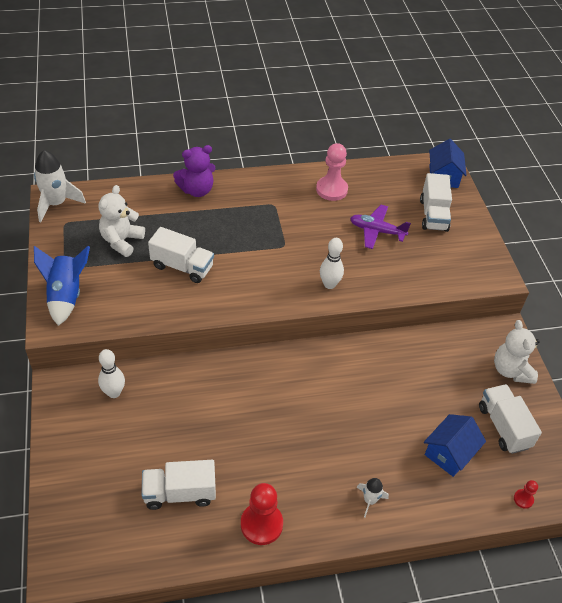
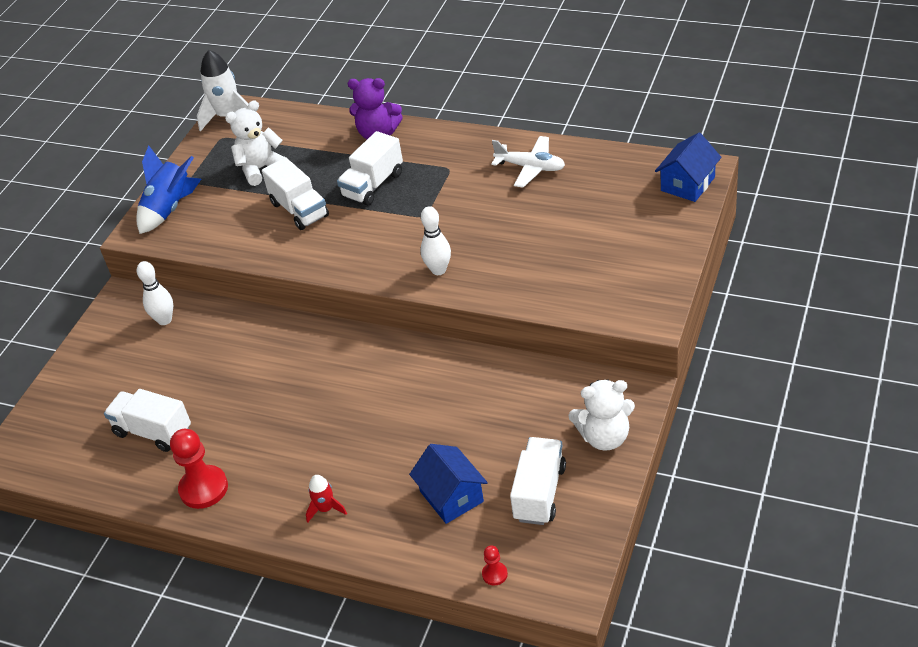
camera: 40 degrees right, 5 degrees down
(331, 189) = (530, 167): pink pawn -> white plane
(369, 500) = (325, 509): white rocket -> red rocket
(377, 231) = (544, 227): purple plane -> none
(433, 215) = (632, 226): white truck -> white truck (373, 185)
(449, 453) = (451, 496): blue house -> blue house turned 75 degrees clockwise
(511, 370) = (604, 437): white teddy bear -> white teddy bear turned 120 degrees counterclockwise

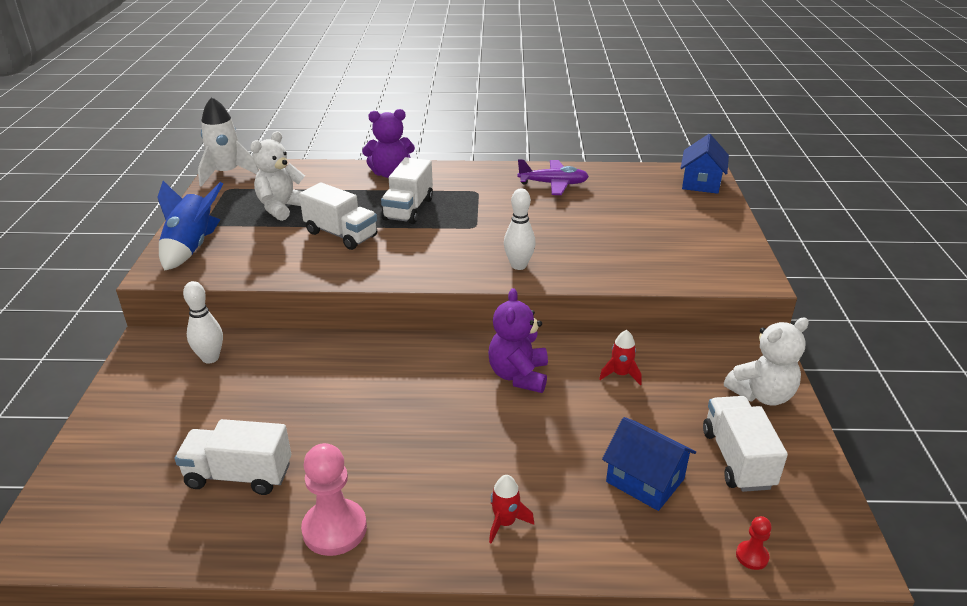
camera: 25 degrees left, 10 degrees down
(204, 488) = (334, 529): red pawn -> pink pawn
(403, 380) = (518, 375): none -> purple teddy bear
(491, 394) = (620, 374): none -> red rocket
(530, 167) = (553, 184): white plane -> purple plane

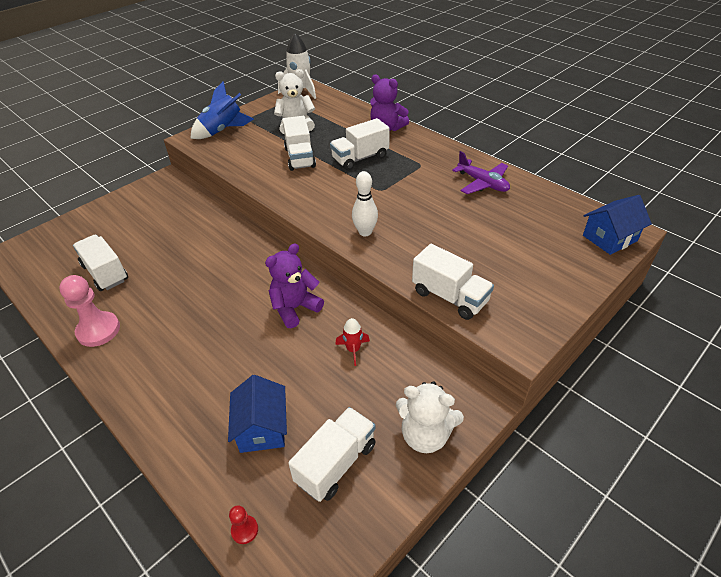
camera: 45 degrees right, 10 degrees up
(210, 358) = (176, 202): white bowling pin -> none
(505, 522) = (162, 389): red rocket -> none
(664, 276) = (449, 297): none -> white truck

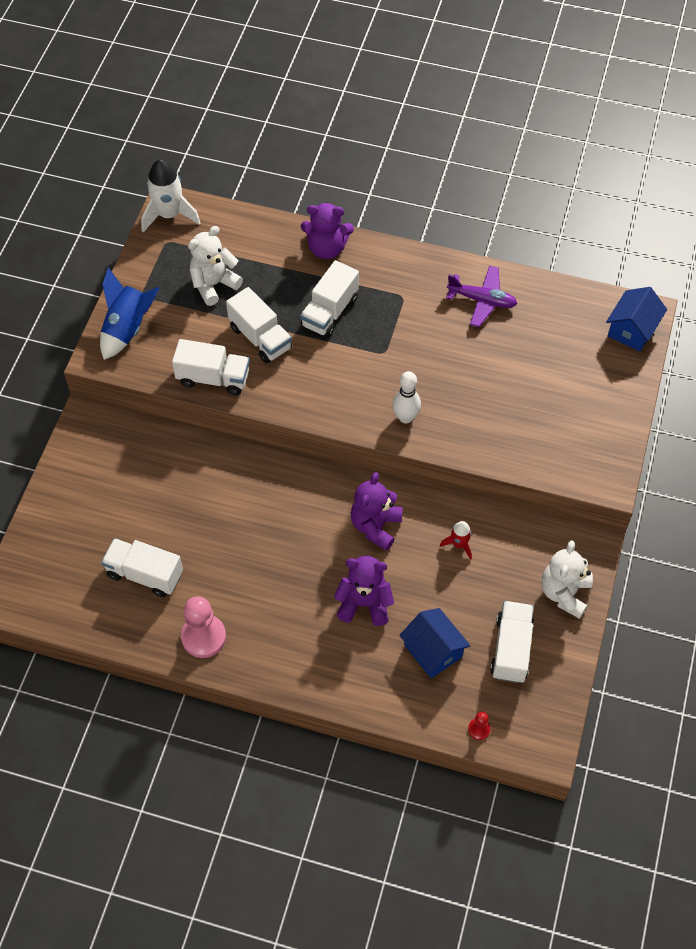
camera: 30 degrees left, 15 degrees up
(237, 361) = (364, 603): none -> purple teddy bear
(425, 435) = (564, 593): white teddy bear -> white teddy bear turned 120 degrees clockwise
(449, 297) = (528, 460): white truck -> white truck (213, 378)

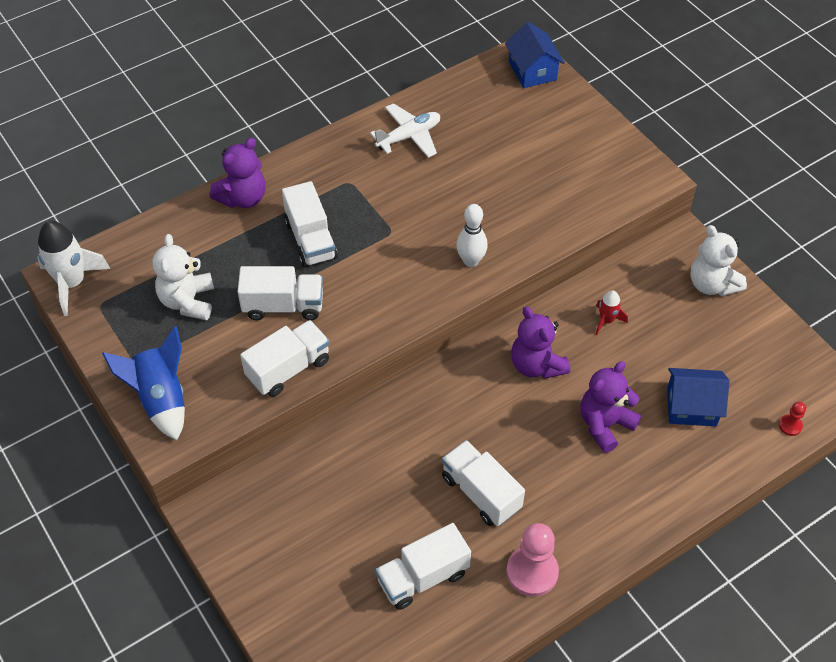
camera: 50 degrees left, 5 degrees down
(482, 300) = (409, 136): purple plane -> white plane
(511, 649) = (733, 353): white truck -> white truck (481, 493)

